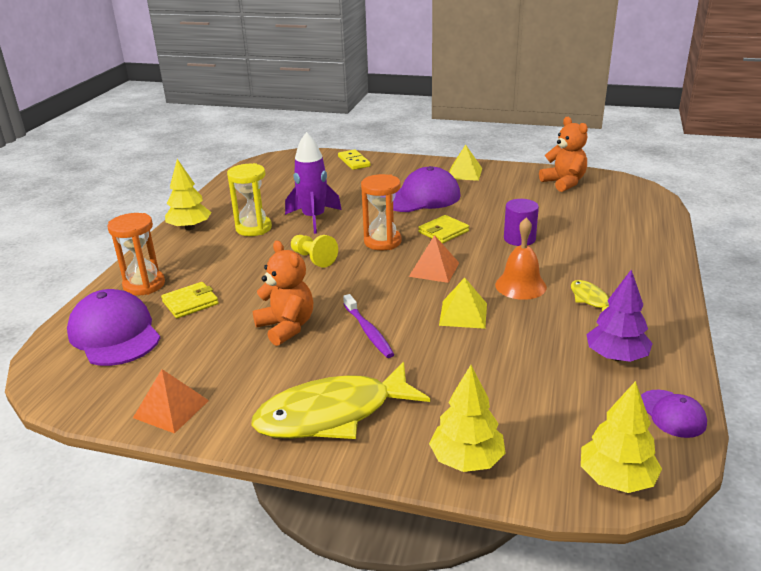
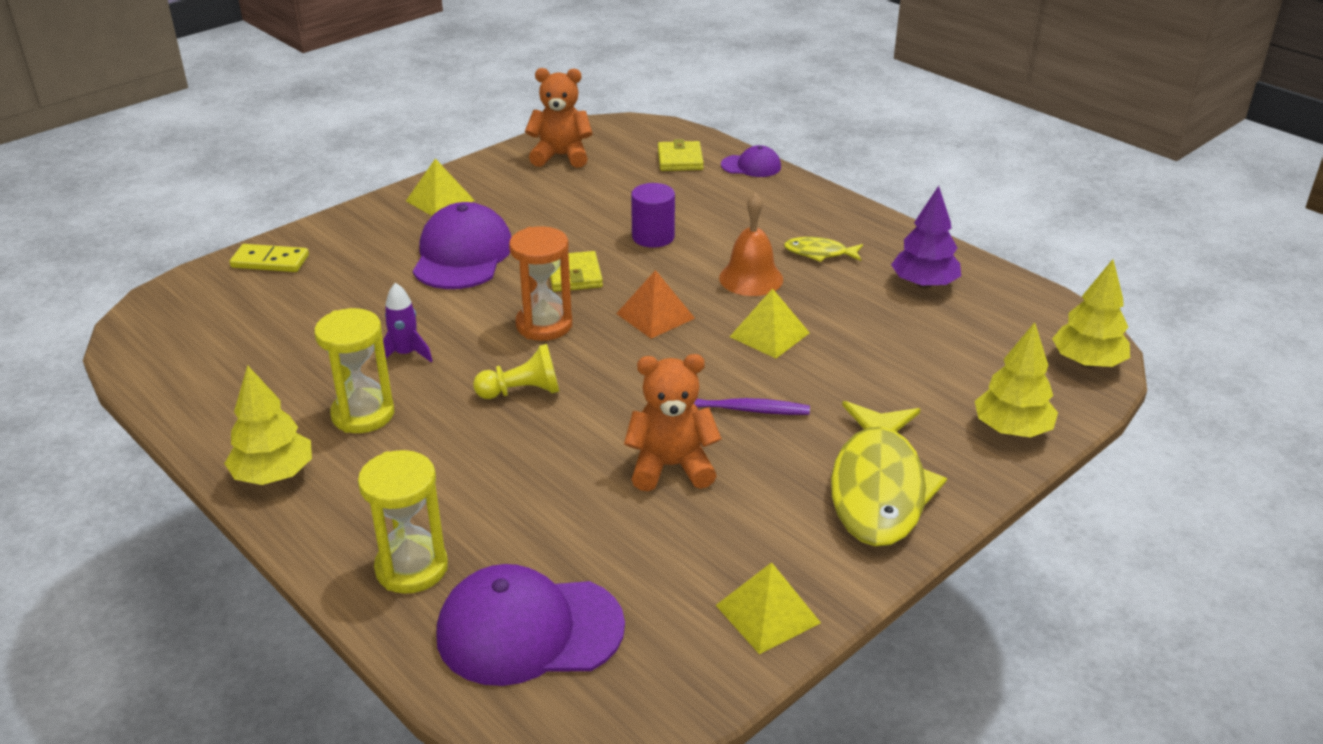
camera: 60 degrees left, 5 degrees up
(144, 285) = (411, 568): orange hourglass -> yellow hourglass
(171, 409) = (767, 614): orange pyramid -> yellow pyramid
(190, 303) = (519, 533): yellow wallet -> yellow wallet (680, 159)
(314, 218) = (405, 354): purple rocket -> purple rocket, size x0.57
(672, 414) = (1025, 297): purple cap -> purple cap (751, 166)

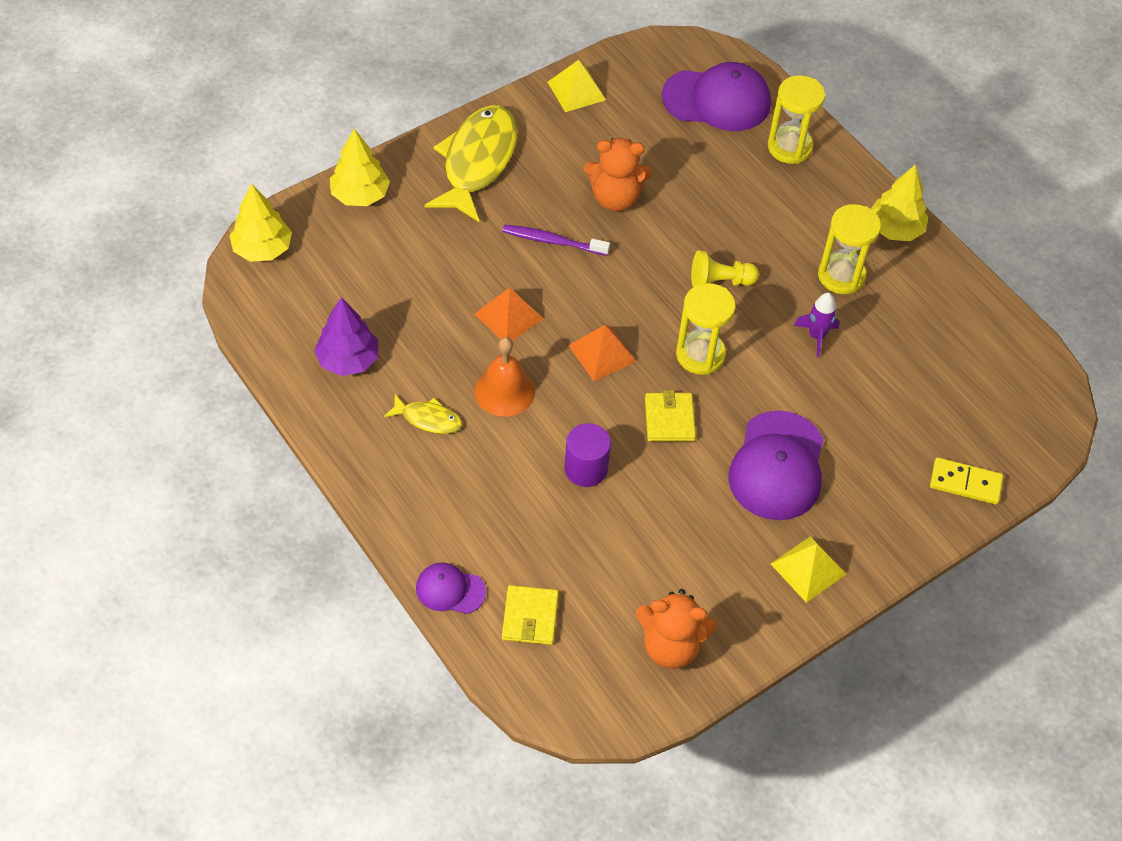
camera: 175 degrees left, 20 degrees up
(544, 325) = (700, 355): orange hourglass -> yellow hourglass
(769, 335) = (509, 316): yellow pyramid -> orange pyramid

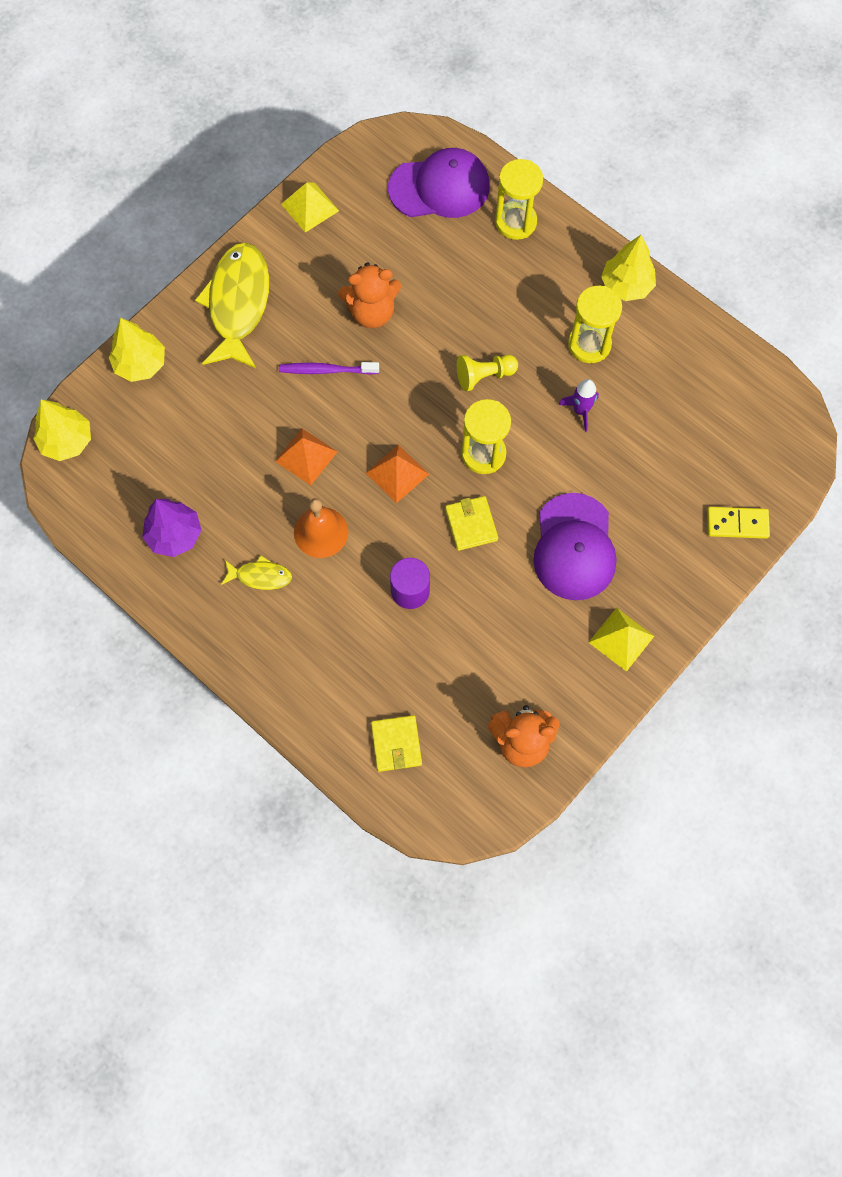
camera: 10 degrees left, 15 degrees up
(450, 590) = (321, 736): purple cap -> none

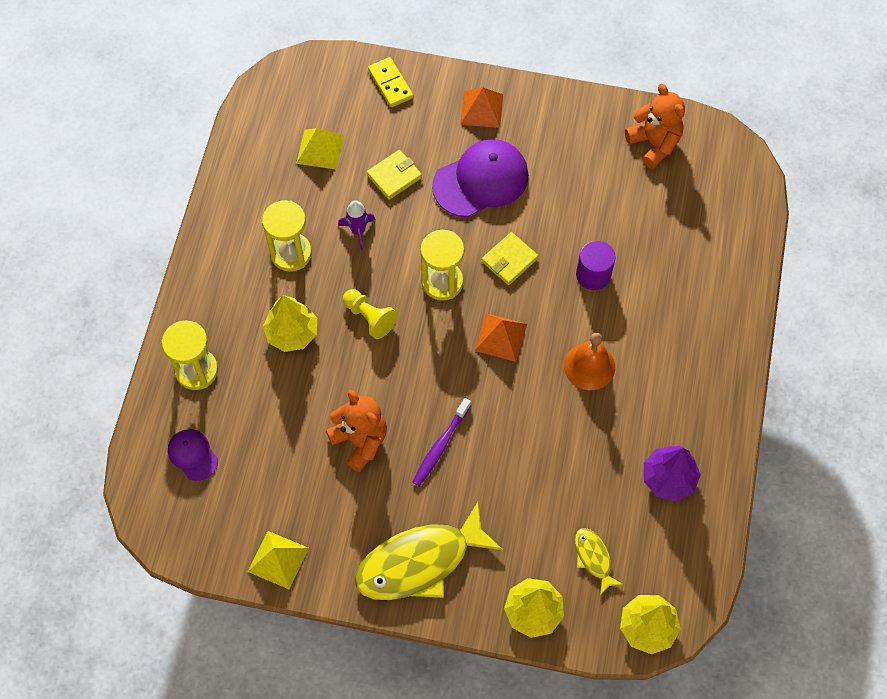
camera: 120 degrees left, 5 degrees down
(260, 576) = (656, 390): yellow fish -> yellow fish (593, 558)
(306, 456) = (531, 416): orange pyramid -> orange pyramid (481, 109)
(326, 370) = (440, 446): purple toothbrush -> purple toothbrush turned 60 degrees clockwise
(396, 744) = (715, 222): yellow wallet -> yellow wallet (394, 176)
(439, 187) = (192, 455): purple cap -> purple cap, size x0.53
(621, 639) = (533, 117): yellow pyramid -> yellow pyramid (320, 149)
(626, 285) = (215, 252): yellow tree -> yellow tree (292, 333)

